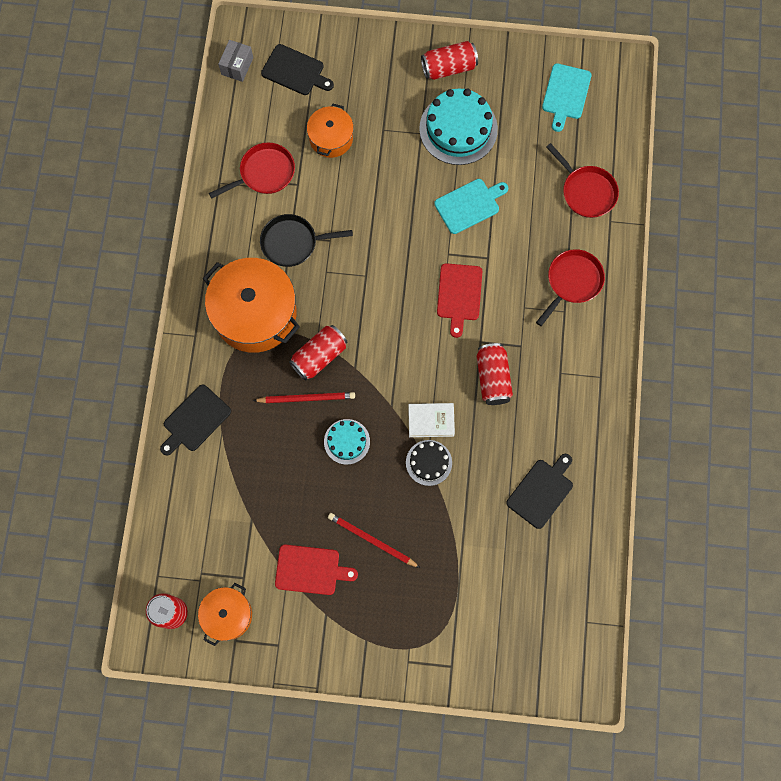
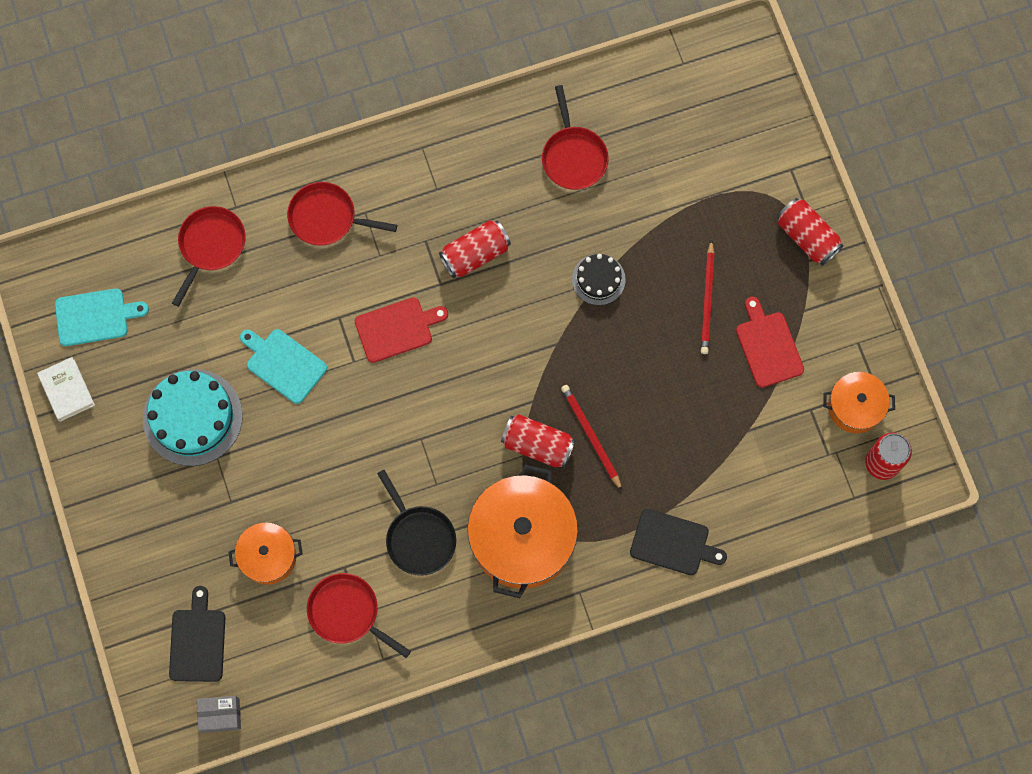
camera: 115 degrees left, 0 degrees up
(347, 441) = (617, 372): turquoise cake -> none
(431, 421) = (552, 296): white book -> white book (67, 390)
(448, 68) = (116, 463): red can -> red can (807, 237)
(541, 491) = (573, 156): black cutting board -> red pan

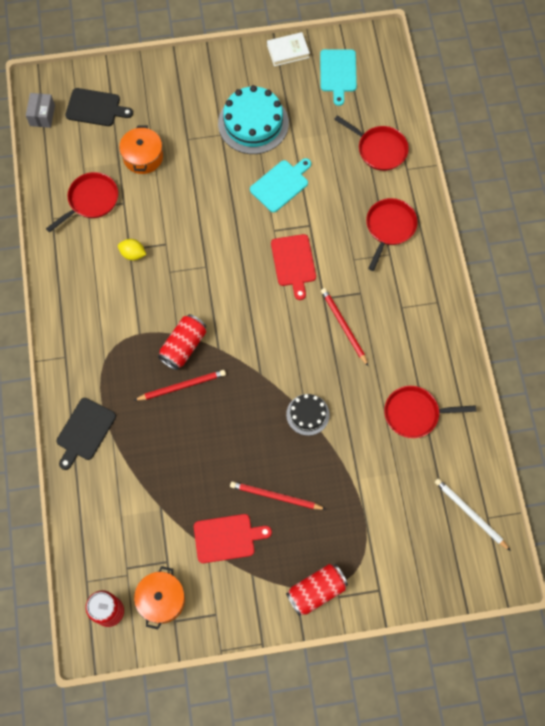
camera: 100 degrees right, 5 degrees down
(418, 537) = (133, 254): black pan -> yellow lemon
(475, 254) = (343, 326): red can -> red pencil
(522, 538) = (115, 323): orange pot -> none
(683, 82) = (470, 514): none -> white pencil

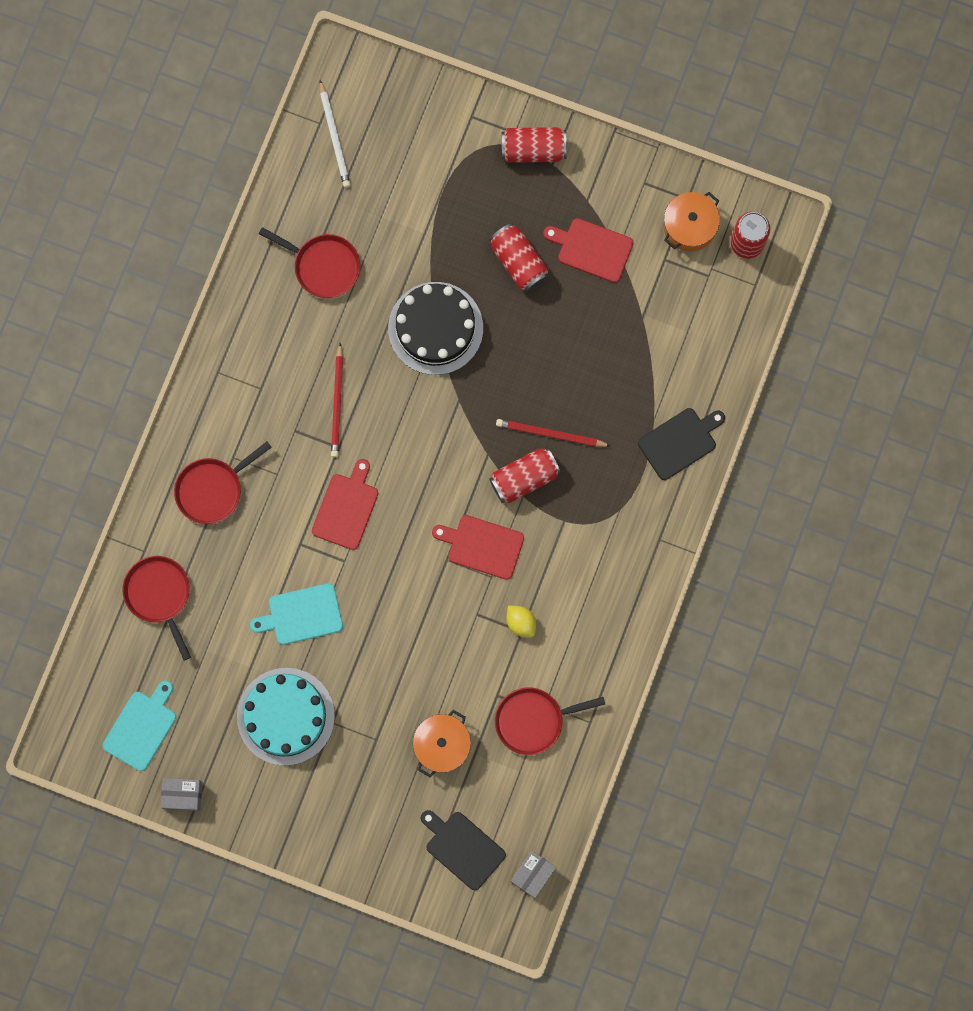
camera: 150 degrees left, 10 degrees up
(187, 288) = (482, 546): none -> red cutting board
(276, 497) = (519, 262): red pencil -> red can
(288, 51) = (183, 795): white book -> grey box
(307, 414) = (435, 328): black cake -> black cake, size x1.82

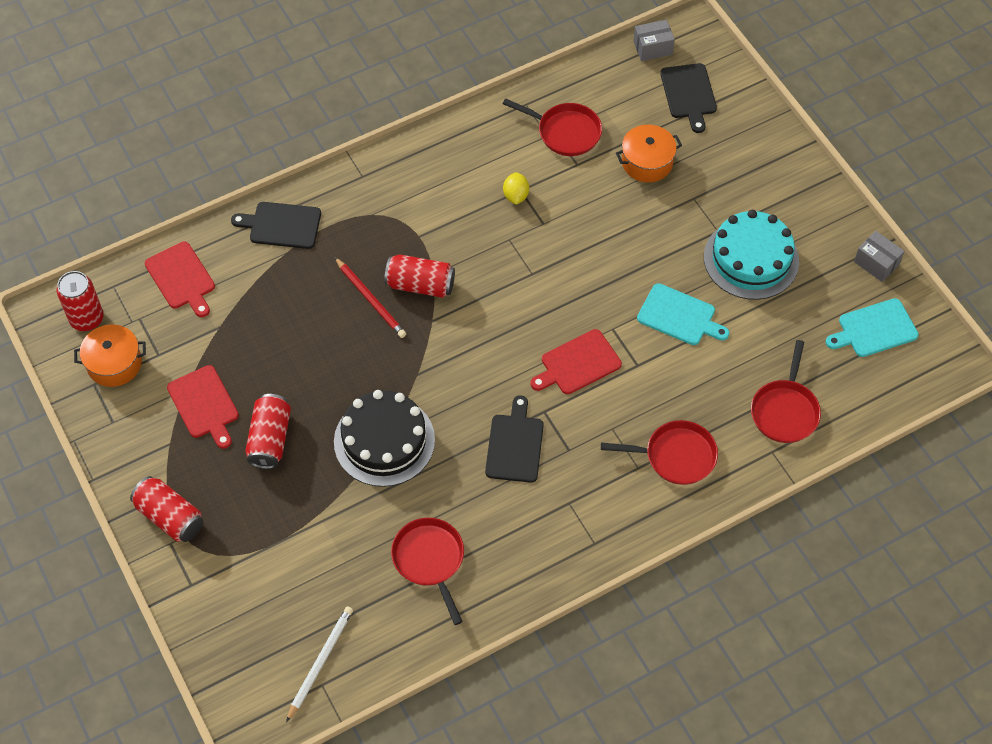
camera: 140 degrees left, 20 degrees down
(337, 402) = (515, 445): red pencil -> black cutting board
(482, 546) = (496, 263): red cutting board -> red cutting board (181, 278)

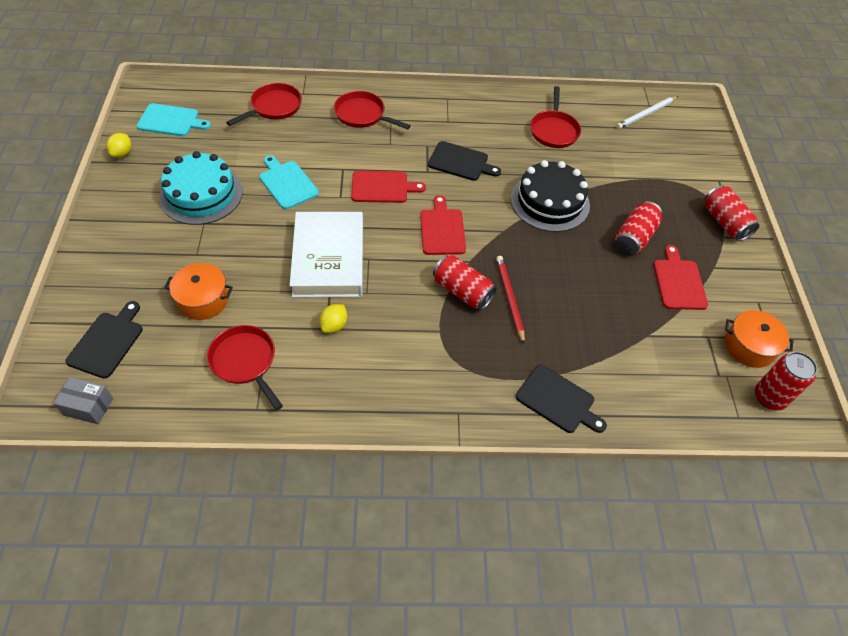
camera: 155 degrees left, 5 degrees down
(181, 278) = (670, 394): red cutting board -> red cutting board (442, 229)
(515, 445) = (460, 162): black cutting board -> black cutting board turned 105 degrees counterclockwise
(569, 254) = (329, 259): none -> white book
(876, 263) = (122, 153): grey box -> yellow lemon

